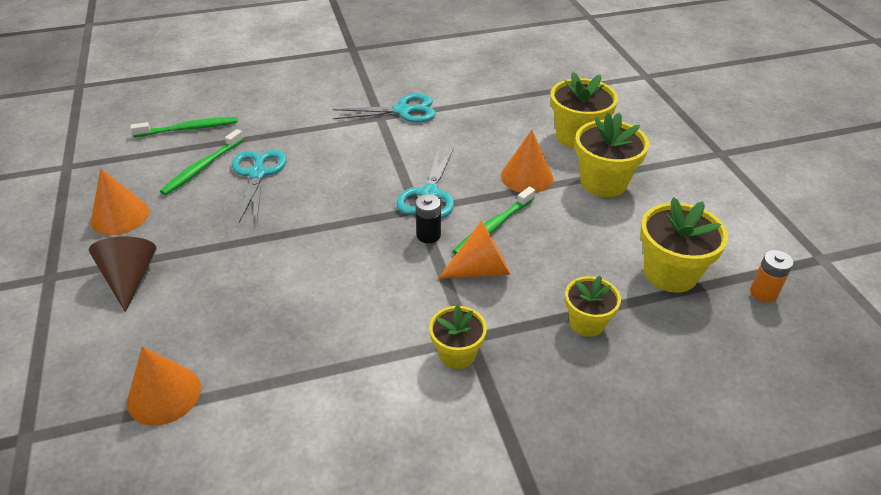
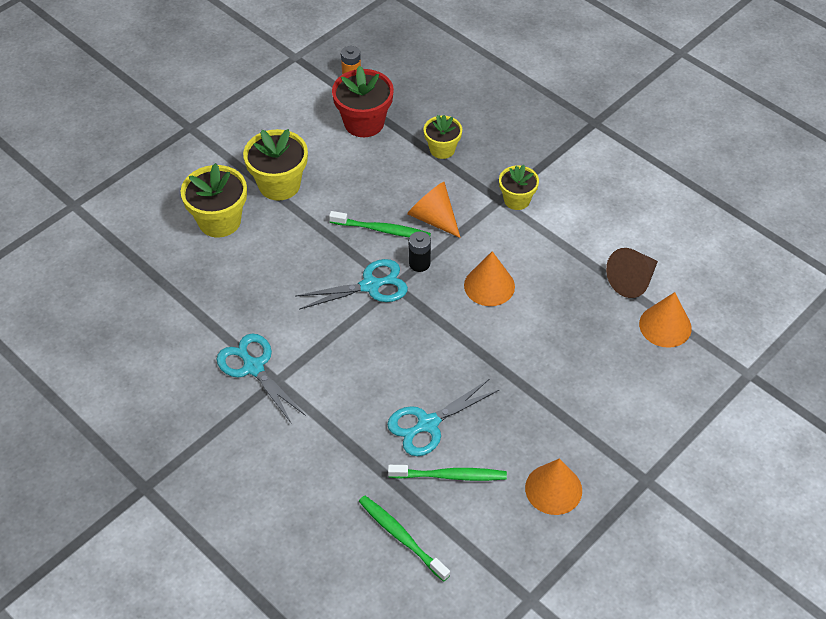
camera: 120 degrees left, 10 degrees up
(130, 278) = (604, 422): brown cone -> brown cone (632, 281)
(526, 176) = (303, 233): orange cone -> orange cone (489, 285)
(670, 273) = (364, 123): yellow flower pot -> red flower pot

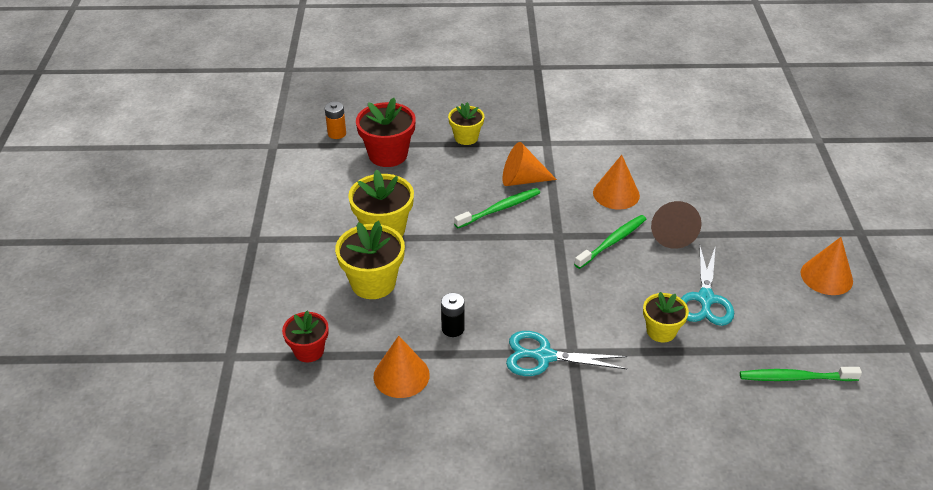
camera: 45 degrees left, 10 degrees down
(120, 239) = (309, 351): none -> red flower pot
(370, 285) = (543, 247): turquoise scissors -> none
(419, 263) = (554, 211): black battery -> black battery (453, 328)
(450, 476) = (764, 318): green toothbrush -> green toothbrush (612, 242)
(517, 200) = (557, 136): yellow flower pot -> yellow flower pot (661, 331)
(632, 281) = (689, 135): brown cone -> brown cone (671, 233)
(665, 326) = (742, 146): orange cone -> orange cone (401, 375)

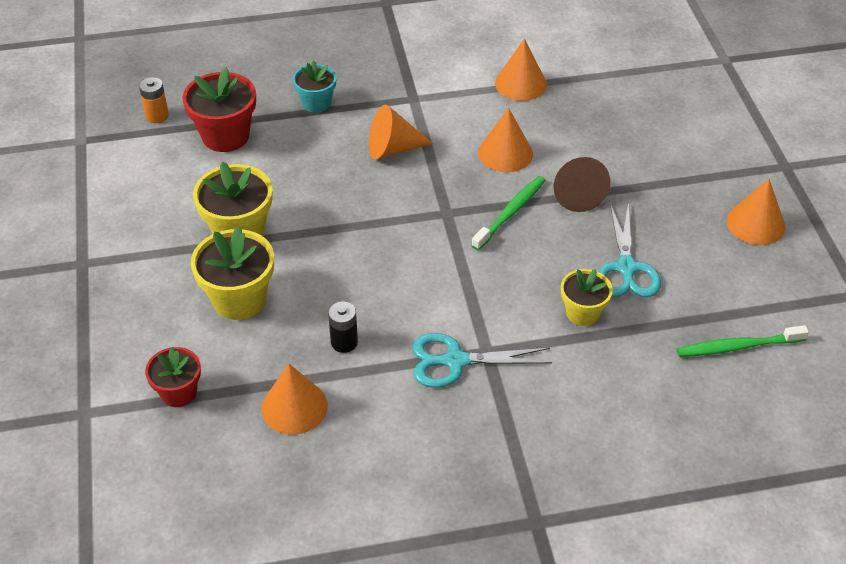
camera: 10 degrees left, 5 degrees up
(466, 137) = (316, 103): yellow flower pot -> turquoise flower pot
(500, 209) = (372, 188): green toothbrush -> none
(638, 140) = (520, 83): none -> orange cone

